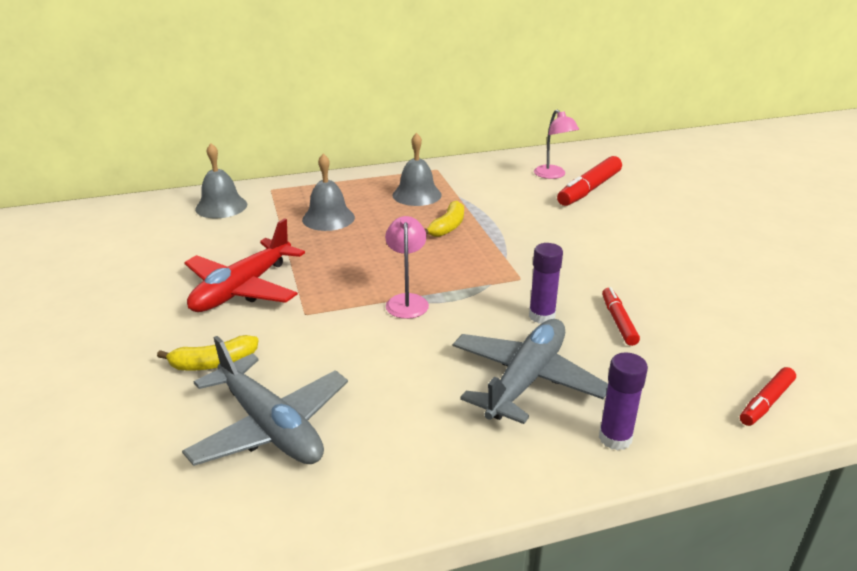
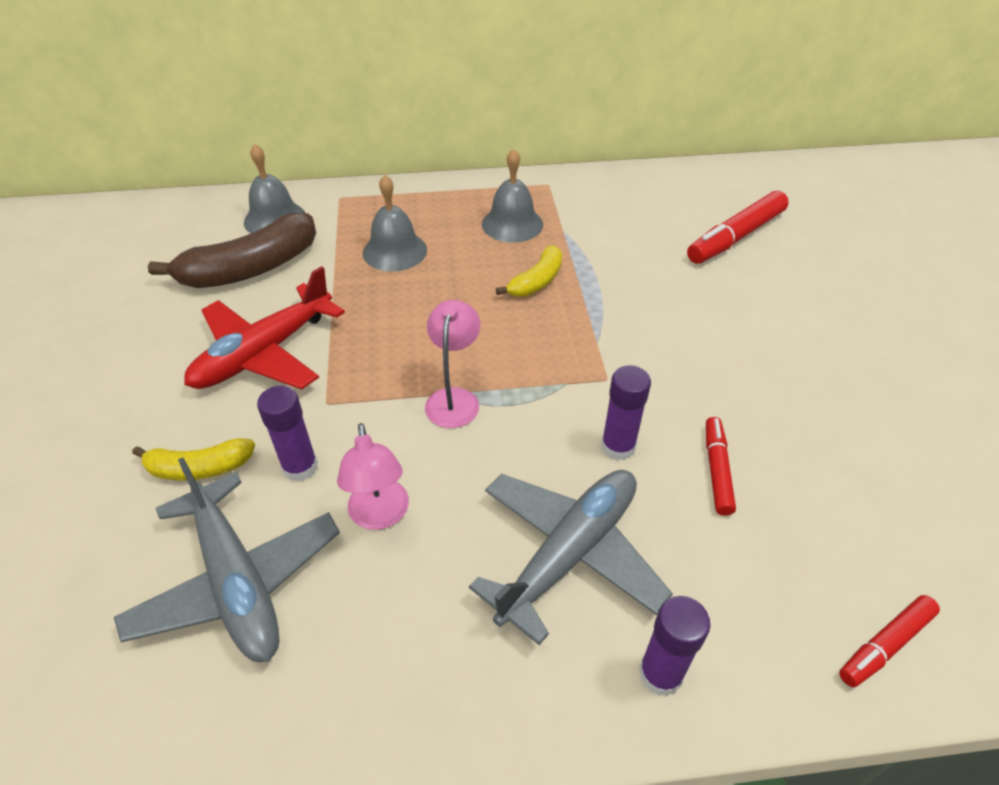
camera: 10 degrees right, 15 degrees up
(212, 238) = (250, 269): none -> brown banana
(298, 354) = (300, 467): none -> purple glue stick
(553, 175) = (694, 208): pink lamp -> pink lamp (380, 516)

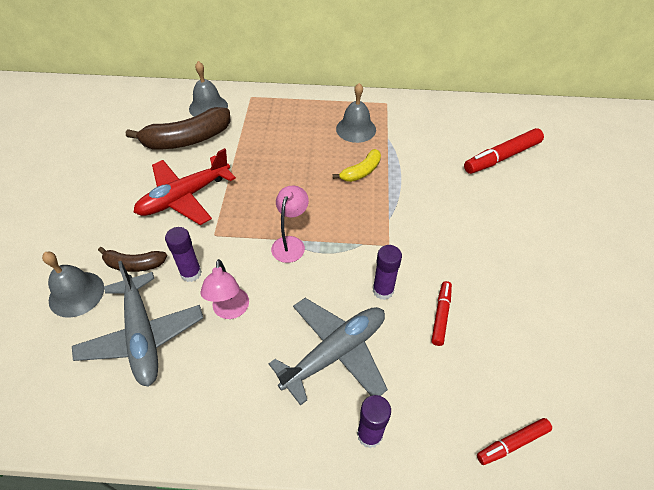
camera: 10 degrees right, 5 degrees up
(199, 468) = (134, 264): yellow banana -> brown banana
(395, 251) = (277, 139): grey bell -> grey bell (76, 294)

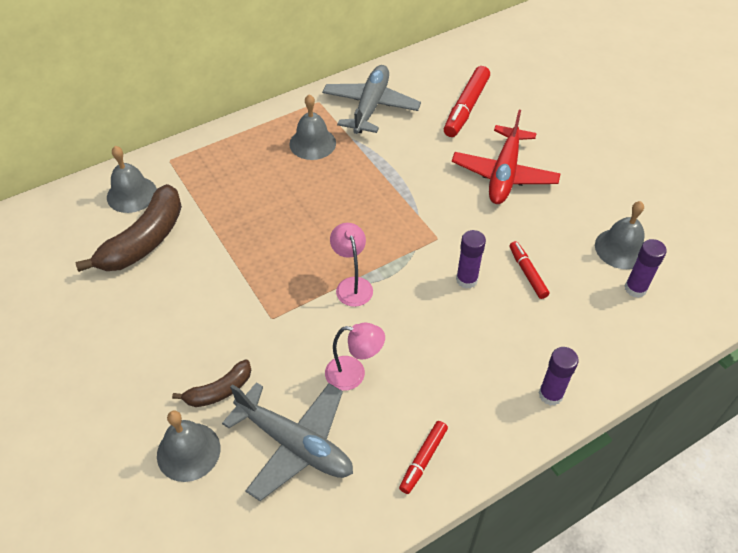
camera: 35 degrees left, 0 degrees up
(184, 197) = (204, 300): red plane -> red plane (504, 174)
(191, 273) = (284, 365): purple glue stick -> purple glue stick (635, 288)
(230, 310) = (354, 374): pink lamp -> pink lamp turned 45 degrees counterclockwise
(335, 353) = (473, 352): grey plane -> grey plane (370, 107)
(361, 172) = (355, 184): yellow banana -> none
(512, 443) = (648, 335): red marker -> red marker (423, 459)
(551, 345) = (621, 248): none -> grey bell

